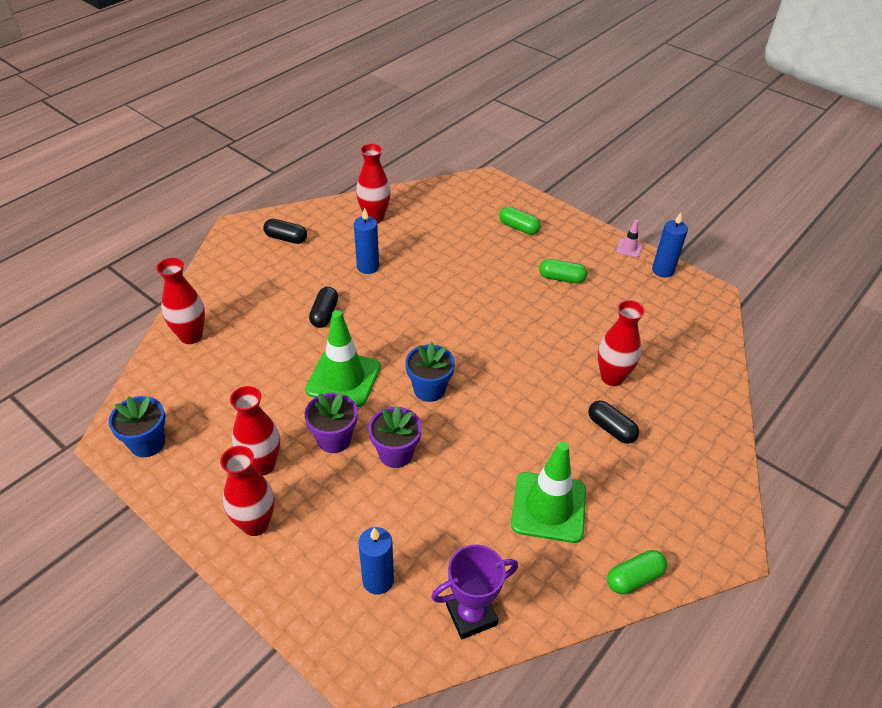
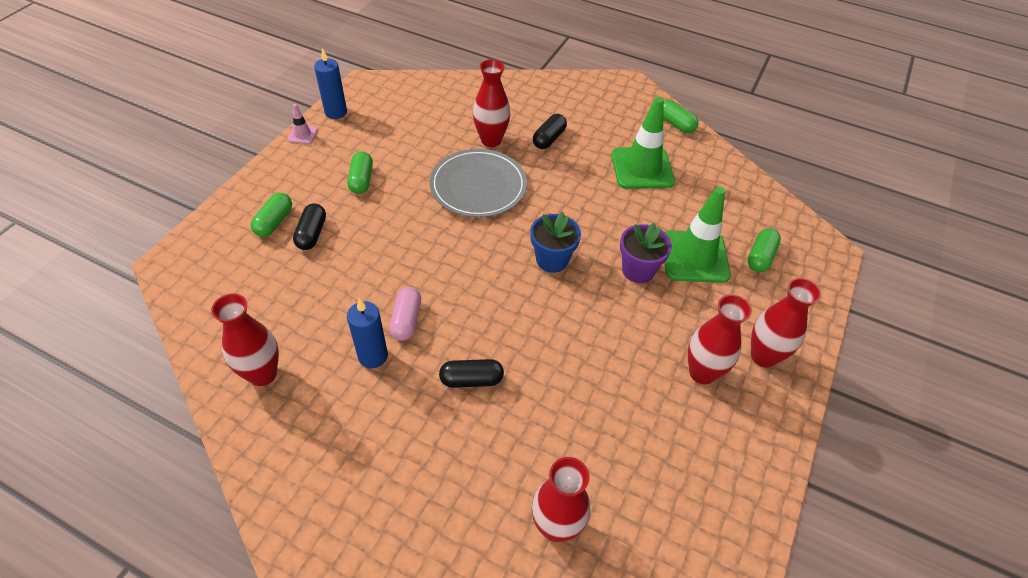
camera: 105 degrees left, 5 degrees up
(147, 443) = (732, 499): blue flower pot -> none
(286, 238) = (324, 476): black capsule -> black capsule (312, 234)
(334, 439) = (644, 321): purple flower pot -> none
(343, 378) = (565, 334): green traffic cone -> green traffic cone (694, 257)
(378, 580) = (760, 257): blue candle -> green capsule
(394, 287) = (406, 320): none -> pink capsule
(471, 614) = (752, 200): purple trophy -> none
(541, 355) = (478, 186): none -> grey plate

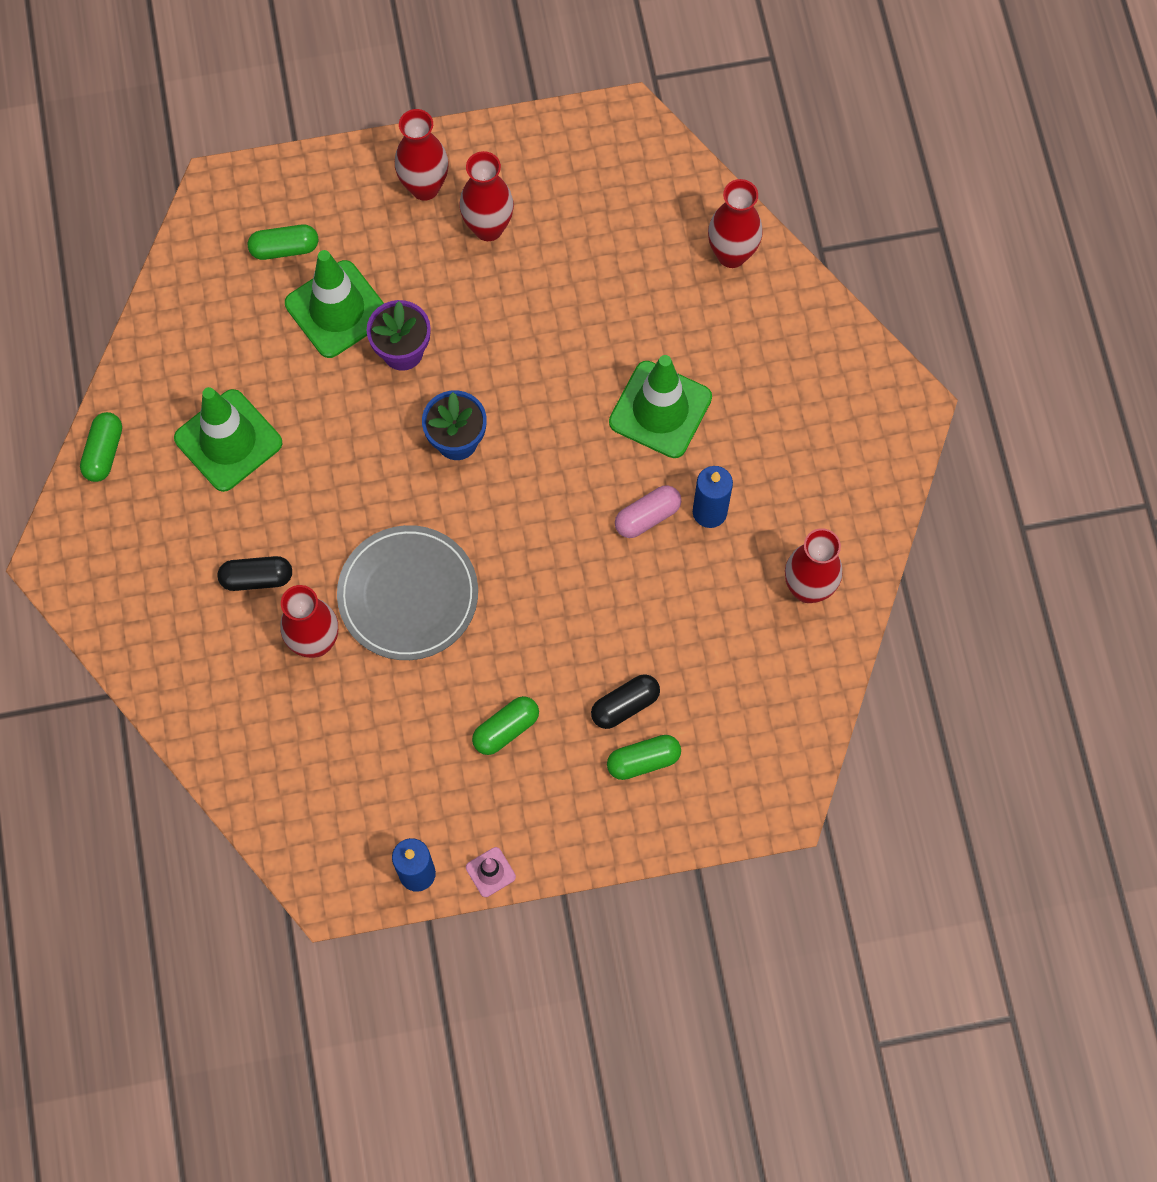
camera: 125 degrees left, 20 degrees up
(471, 380) = (660, 410): black capsule -> green traffic cone

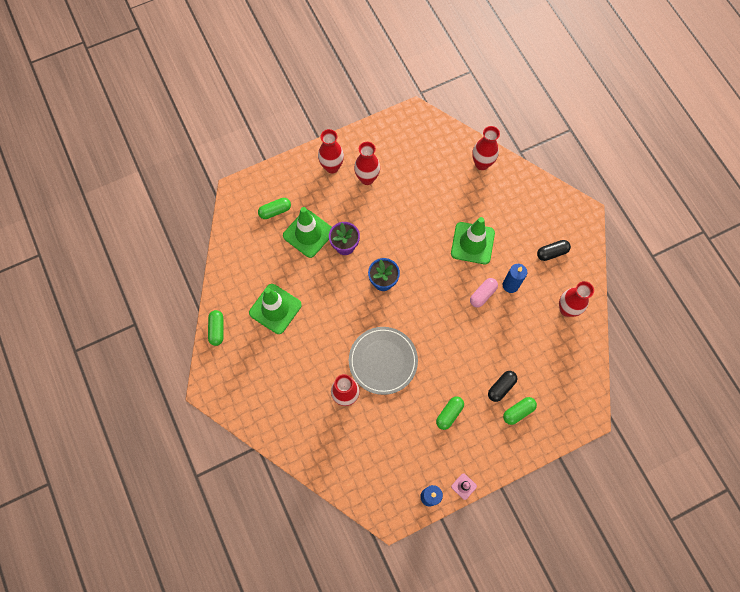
camera: 15 degrees left, 0 degrees up
(257, 578) = (308, 372): black capsule -> black capsule (552, 253)

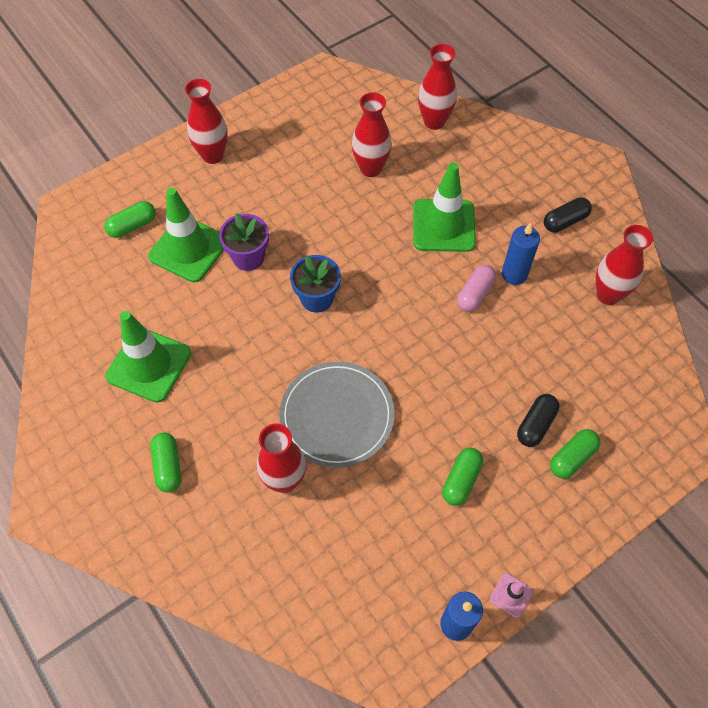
camera: 10 degrees left, 10 degrees down
(217, 329) = (54, 411): green capsule -> green capsule (168, 466)
(367, 178) = (268, 163): red vase -> red vase (370, 168)

